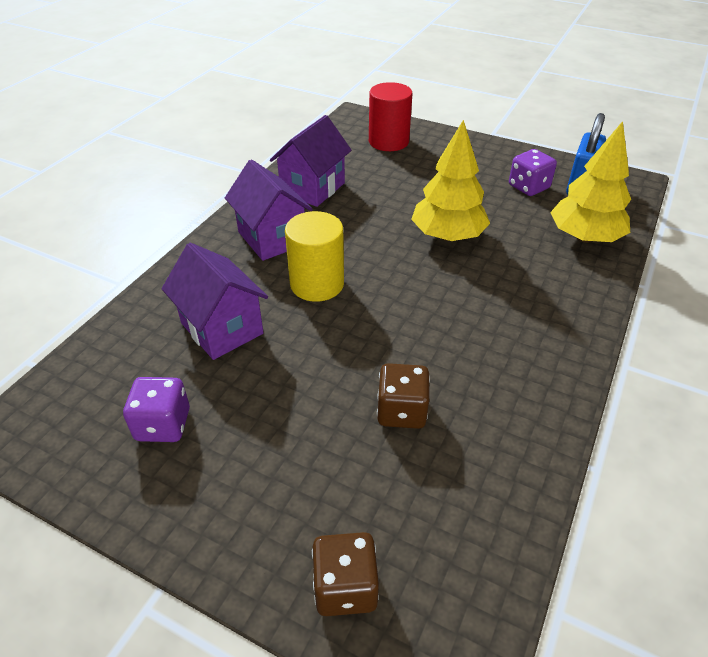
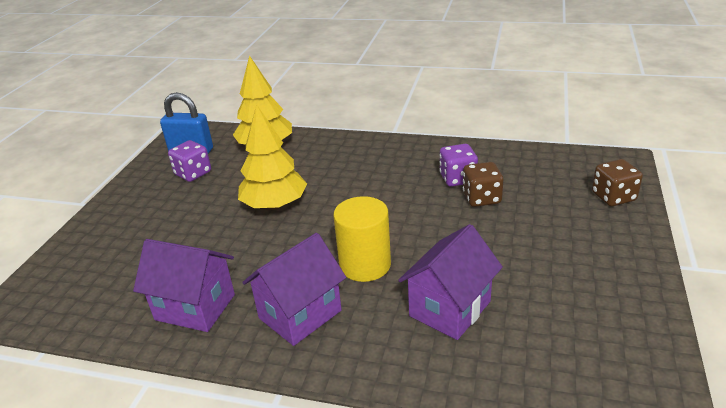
camera: 100 degrees left, 10 degrees down
(163, 424) = (573, 307): purple dice -> purple dice (457, 178)
(388, 141) = (89, 268): red cylinder -> none

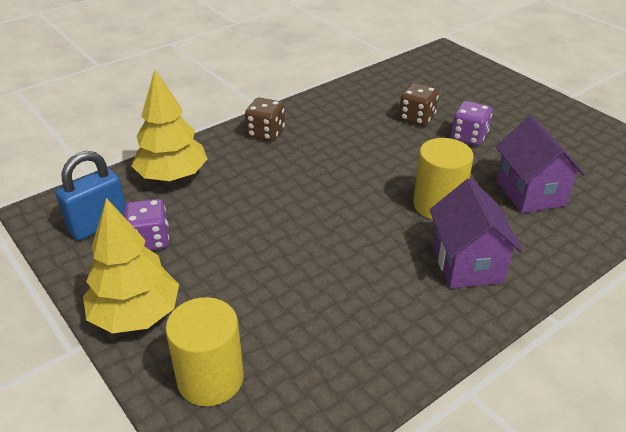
camera: 55 degrees left, 5 degrees up
(84, 258) = (210, 379): none -> yellow cylinder
(195, 307) = (394, 321): purple house -> none
(275, 205) = (288, 213): yellow tree -> yellow tree (135, 315)
(457, 178) = (377, 114): purple dice -> purple dice (469, 137)
(613, 197) = (479, 76): brown dice -> brown dice (266, 133)

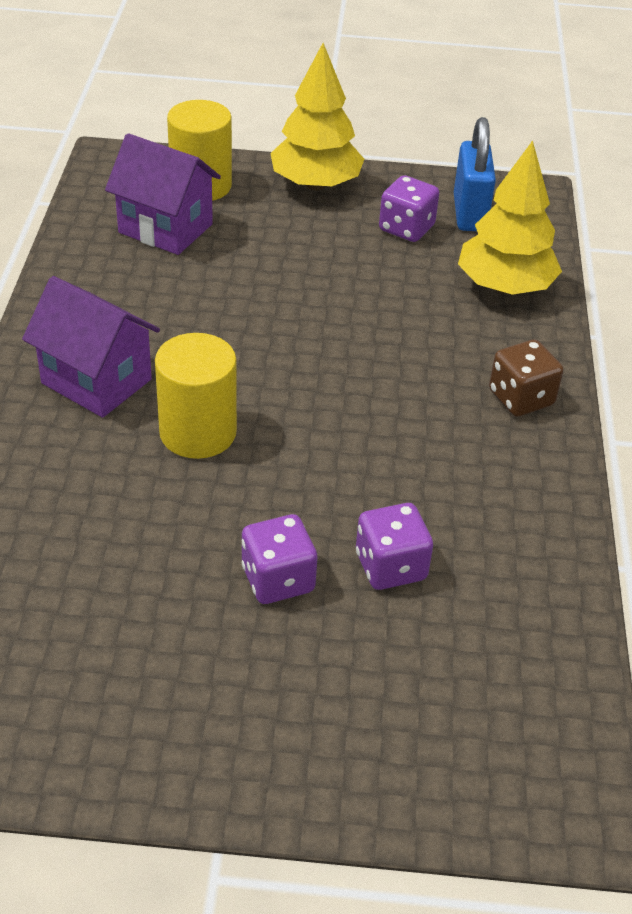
camera: 130 degrees right, 5 degrees up
(417, 118) = (390, 566): brown dice -> purple dice
(530, 193) = (103, 526): purple house -> purple house (165, 228)

